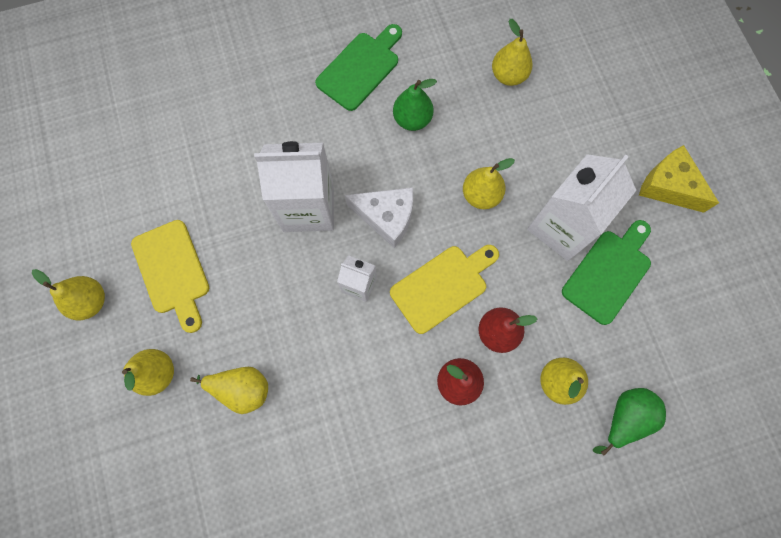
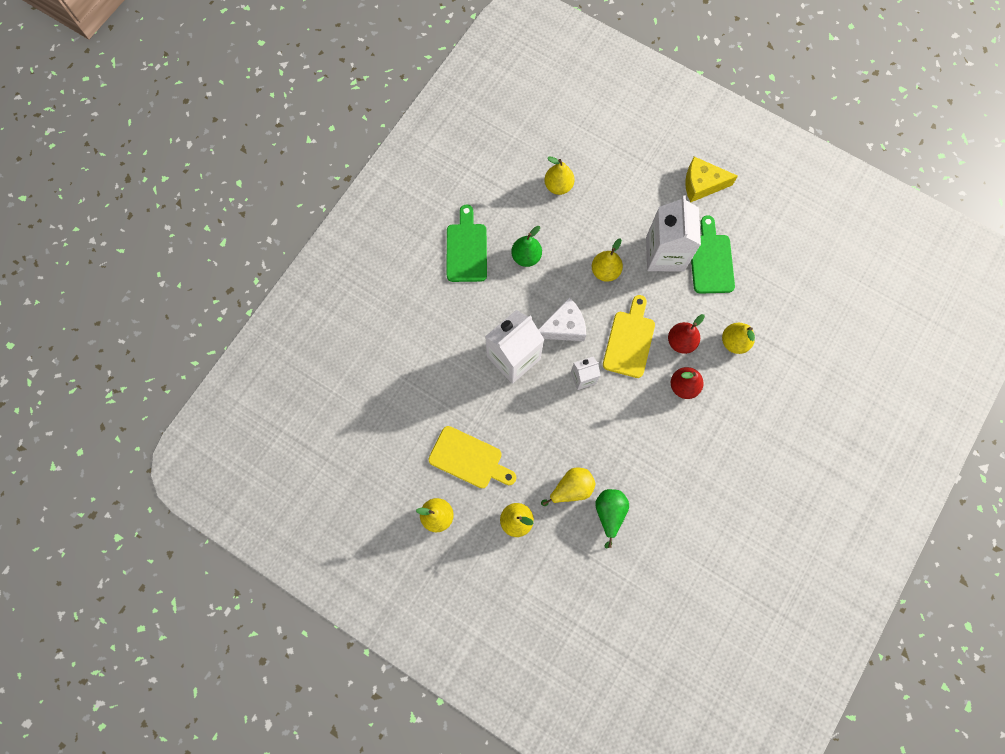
camera: 40 degrees left, 0 degrees up
(625, 417) = (782, 332): green pear -> green pear (609, 513)

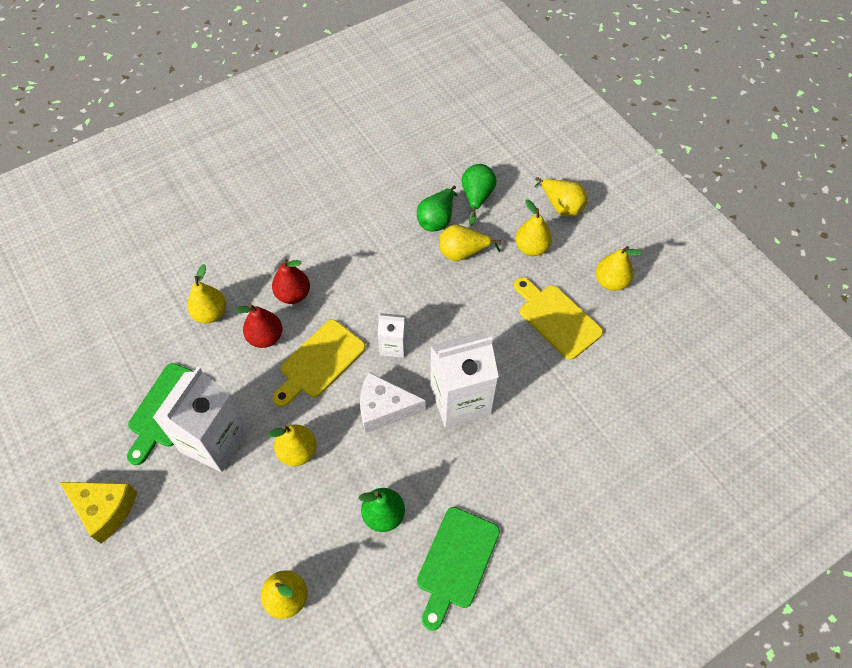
camera: 155 degrees left, 15 degrees down
(508, 580) = (561, 206): none -> yellow pear
(587, 555) = (477, 197): none -> green pear

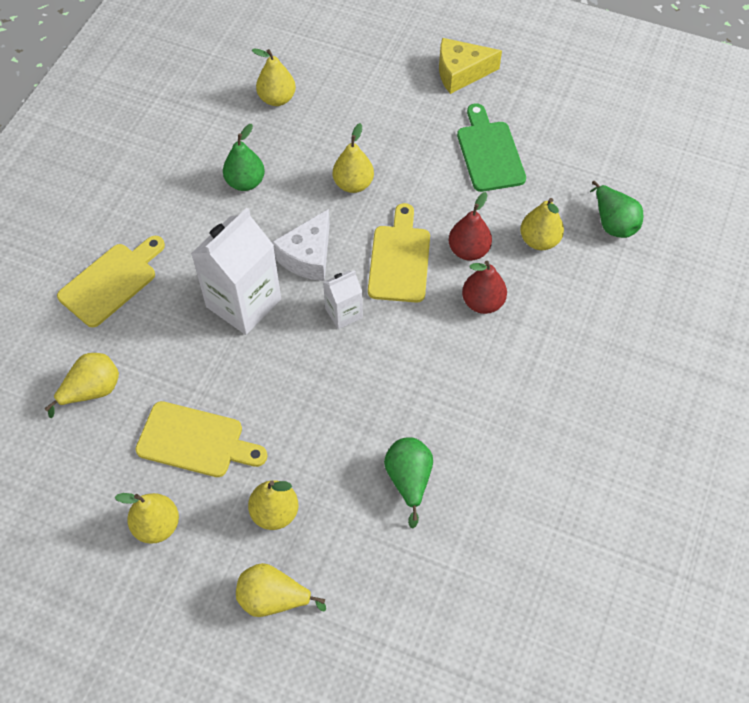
camera: 145 degrees right, 0 degrees up
(214, 440) = (428, 154): white carton -> none
(384, 408) = (308, 256): white cheese -> white cheese turned 150 degrees clockwise
(456, 562) = (164, 184): green cutting board -> none
(463, 252) = (349, 456): yellow pear -> yellow pear (92, 391)
(477, 197) = (385, 542): green pear -> green pear (613, 223)
(554, 485) = (111, 282): none -> yellow cutting board

